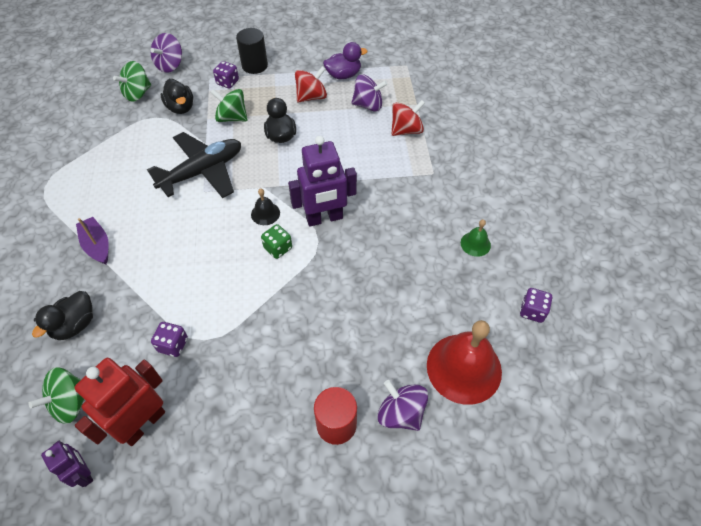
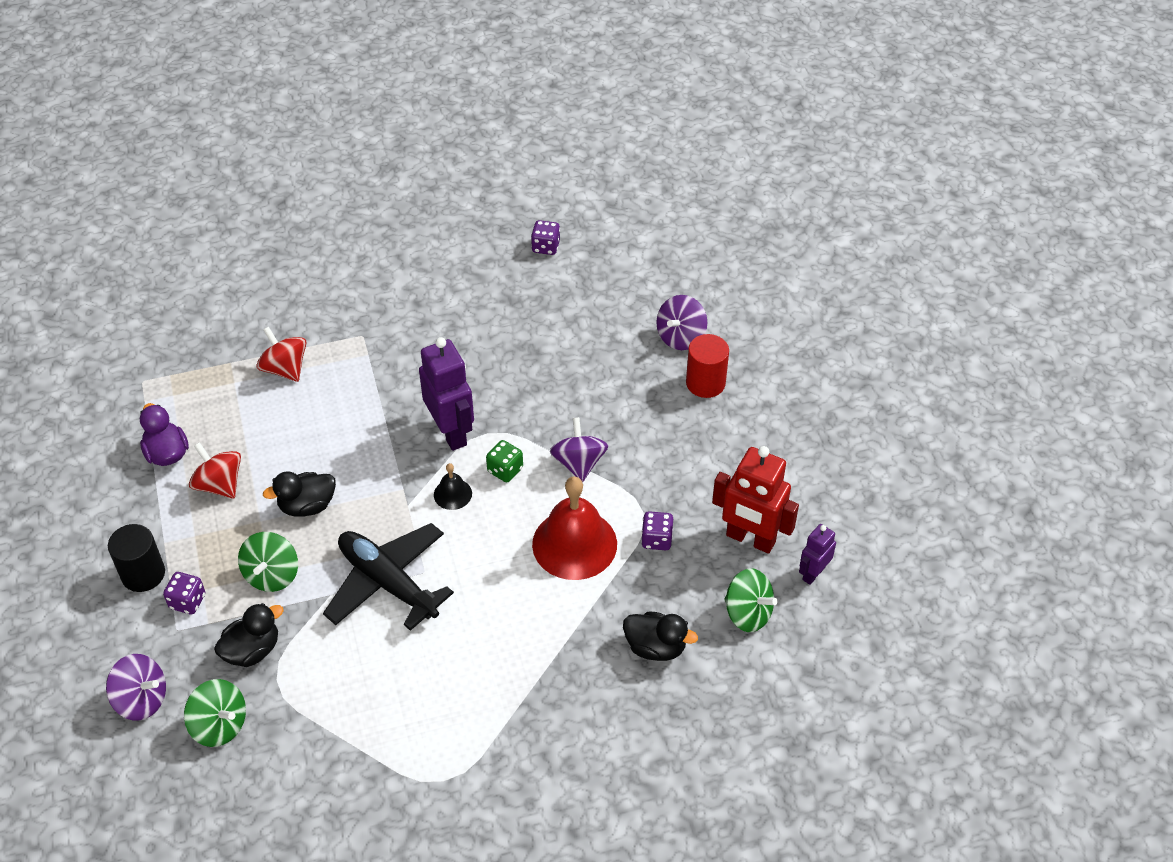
camera: 100 degrees left, 5 degrees down
(97, 245) = (536, 667): purple boat -> none
(368, 105) = (235, 415): purple spinning top -> purple spinning top (579, 463)
(464, 368) = (622, 295): red bell -> red bell (574, 544)
(475, 244) = (467, 292): green bell -> none

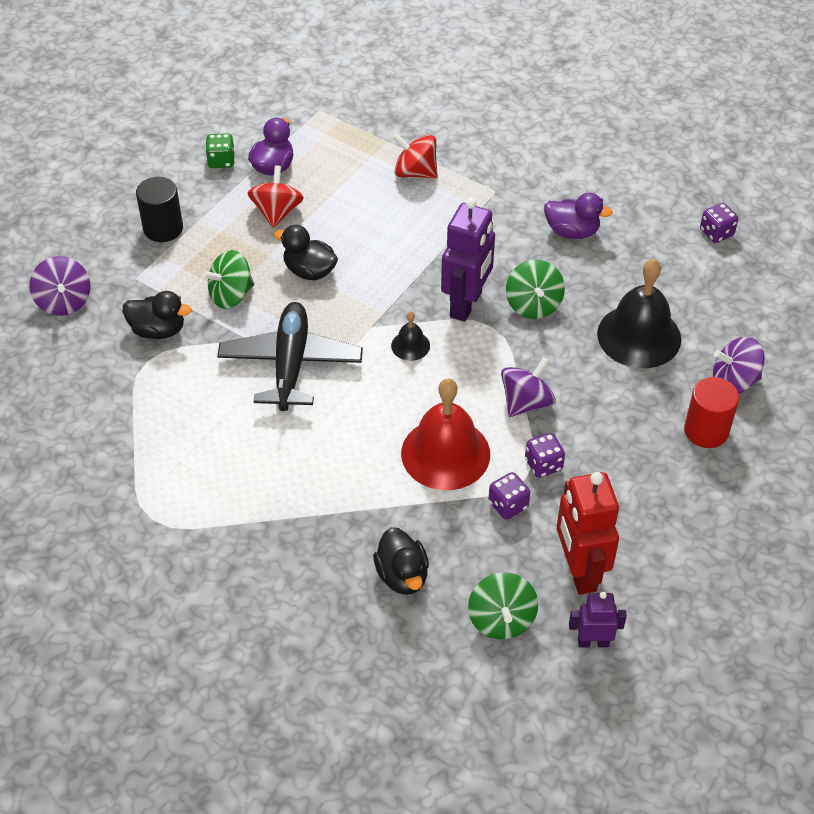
camera: 50 degrees right, 0 degrees up
(187, 601) = (164, 267): purple dice -> purple dice (543, 465)
(220, 725) = (82, 357): green spinning top -> green spinning top (533, 305)
(285, 369) = (415, 172): red spinning top -> red spinning top turned 75 degrees counterclockwise
(453, 321) = (572, 231): none -> purple duck
(505, 470) = (468, 361): green dice -> green dice (221, 161)
(588, 357) = (639, 336): none -> black bell

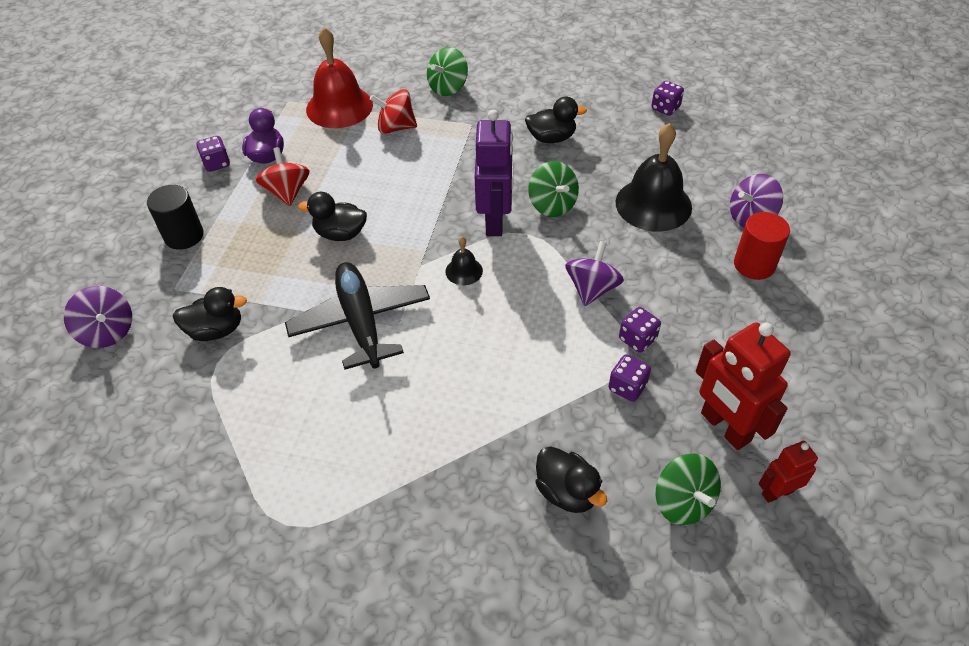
camera: 20 degrees left, 0 degrees up
(221, 161) = (216, 163): green dice -> purple dice
(231, 295) = (275, 276): green spinning top -> green spinning top (448, 87)
(445, 453) = (545, 358): red bell -> red bell (339, 107)
(572, 231) = (551, 138): purple duck -> black duck
(593, 642) = (777, 492): purple robot -> red robot

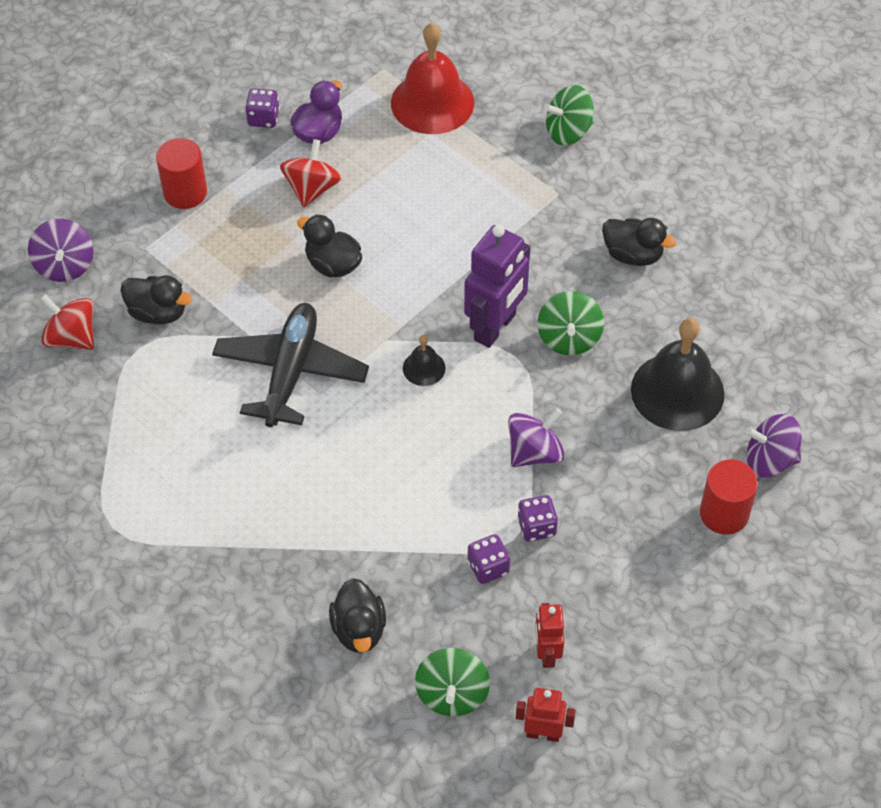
camera: 30 degrees right, 5 degrees up
(184, 236) = (185, 192): black cylinder -> red cylinder
(396, 127) = (474, 159): red spinning top -> red spinning top (72, 337)
(665, 108) = (796, 278): purple dice -> none
(725, 427) = (547, 653): red robot -> red robot, size x0.55

